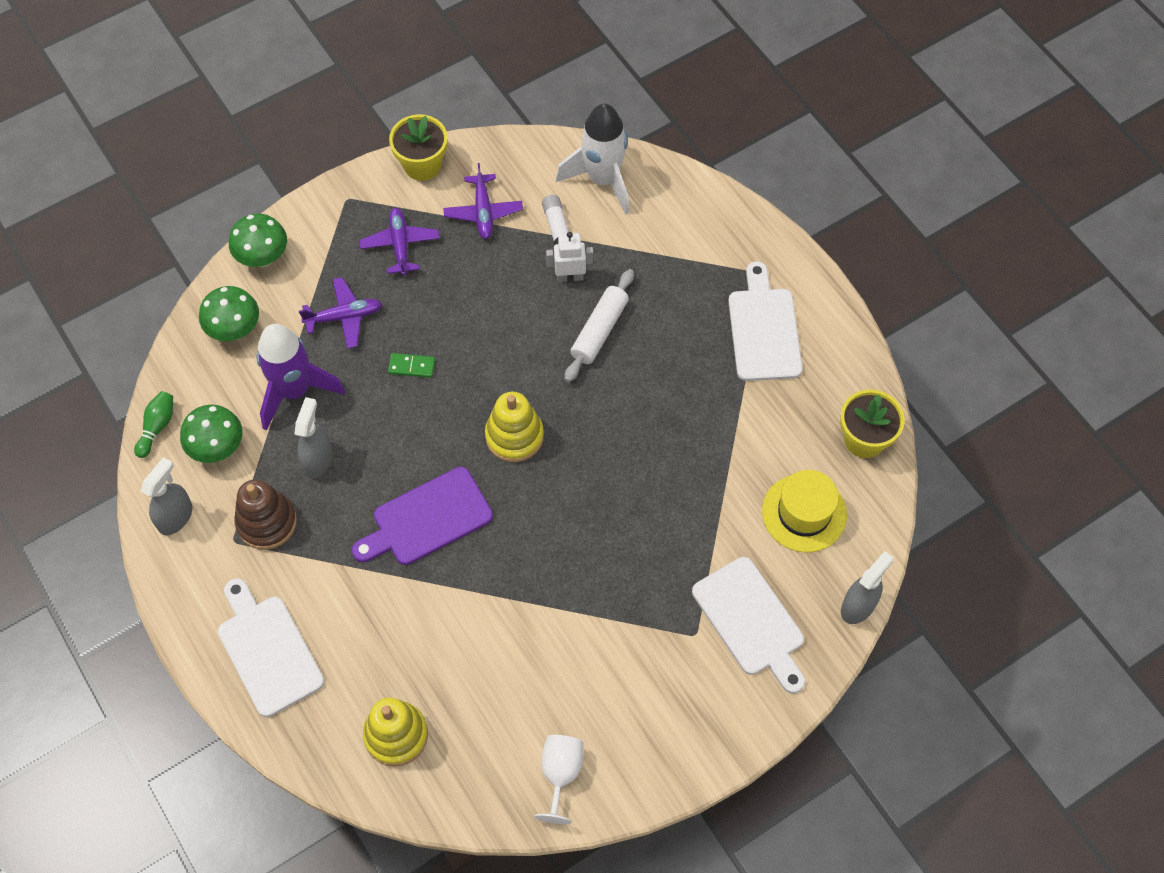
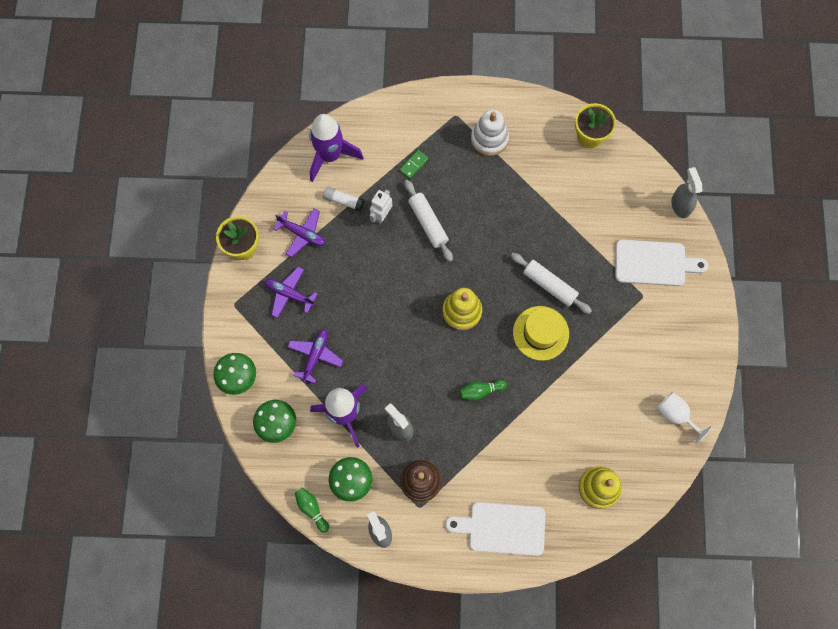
camera: 55 degrees left, 10 degrees up
(412, 366) = (377, 338): green domino -> green domino (413, 165)
(427, 519) = (480, 391): purple cutting board -> green bowling pin
(602, 180) = (330, 156): white rocket -> purple rocket
(623, 514) = (549, 285): none -> white rolling pin
(763, 329) = (489, 139): white cutting board -> white stacking toy
(804, 513) = (611, 195): yellow hat -> yellow hat (540, 333)

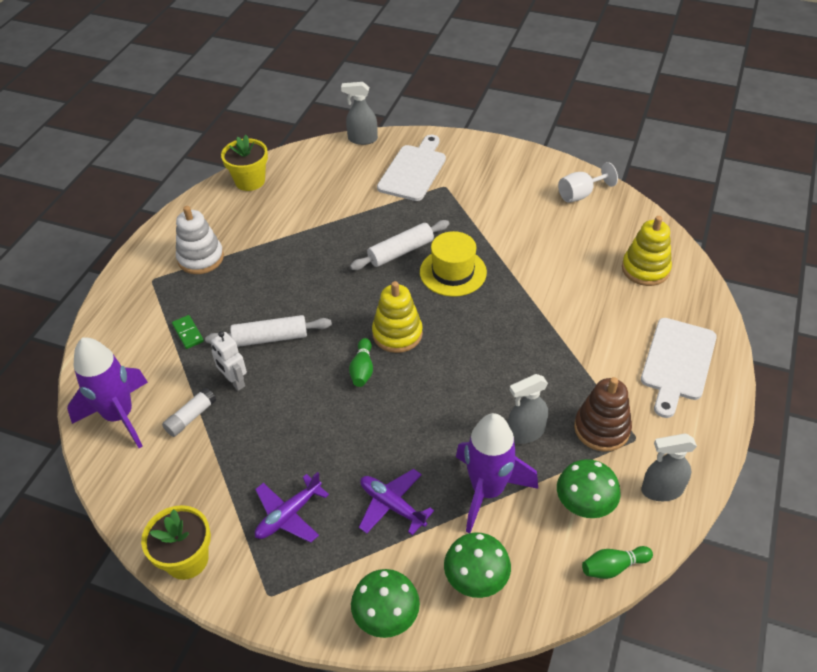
camera: 70 degrees left, 25 degrees down
(302, 234) = (209, 477): purple plane -> none
(480, 391) = (503, 341): green bowling pin -> green bowling pin (362, 369)

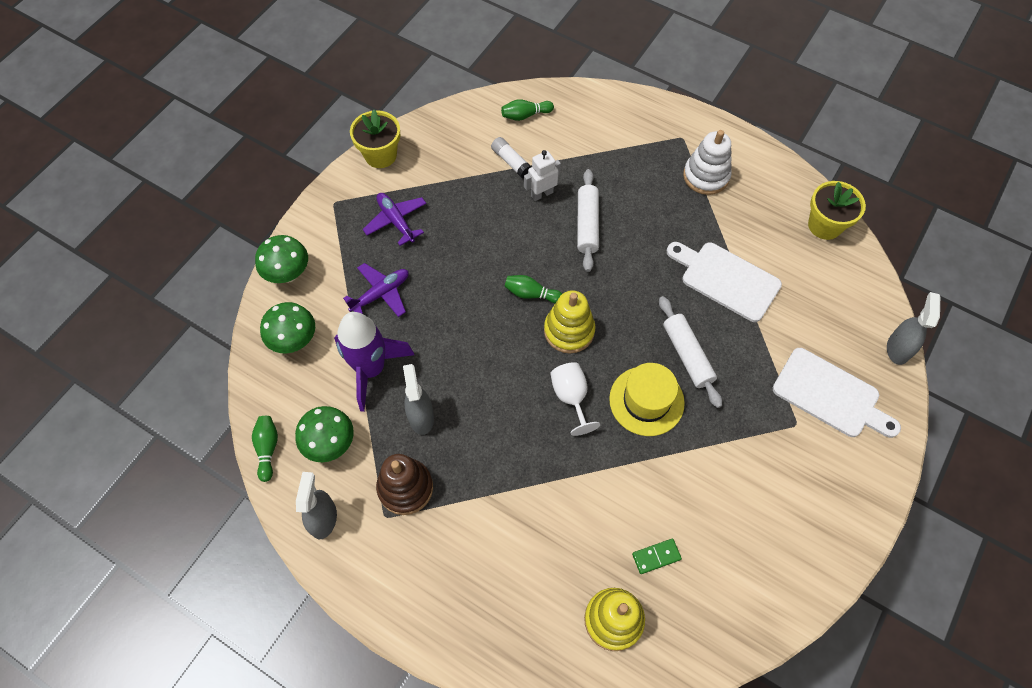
camera: 100 degrees right, 15 degrees up
(120, 416) = (525, 115): purple rocket -> green bowling pin
(188, 333) = (607, 163): green domino -> green domino (656, 556)
(580, 194) = (763, 587): white goblet -> white goblet (571, 397)
(677, 363) = (465, 598): white cutting board -> white cutting board (726, 279)

